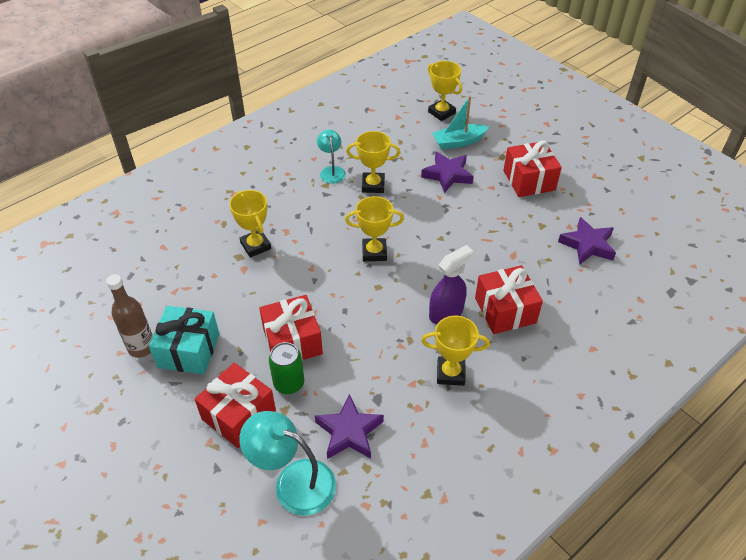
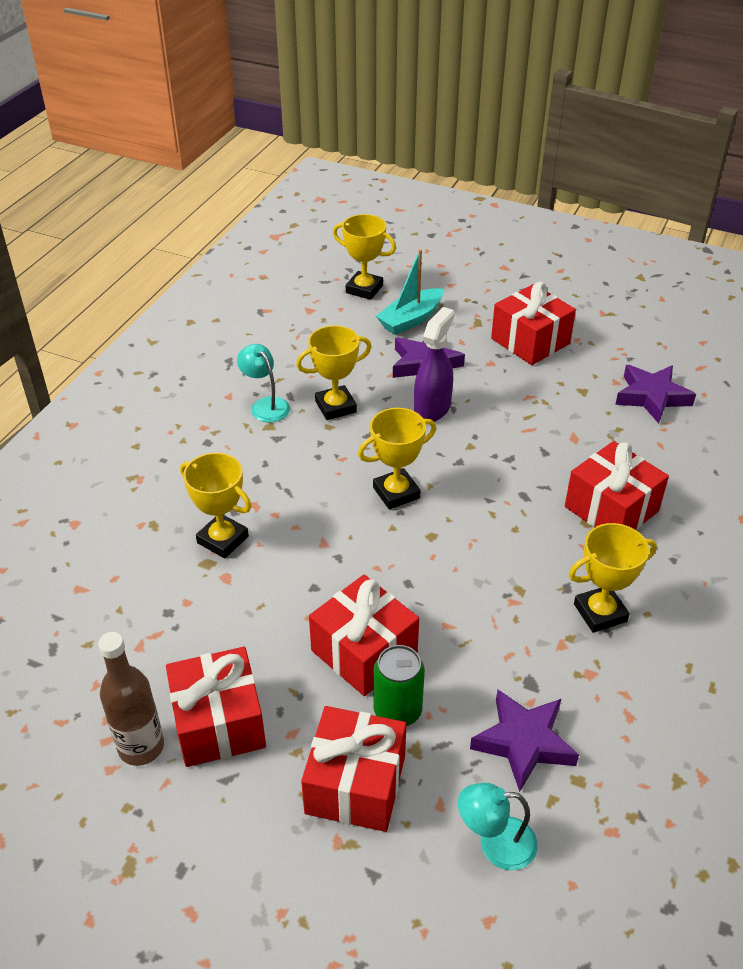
camera: 25 degrees left, 5 degrees down
(189, 350) = (219, 723): turquoise gift -> red gift
(293, 481) = (495, 843): turquoise lamp -> turquoise lamp, size x0.61
(446, 313) = (542, 538): purple spray bottle -> purple spray bottle (432, 408)

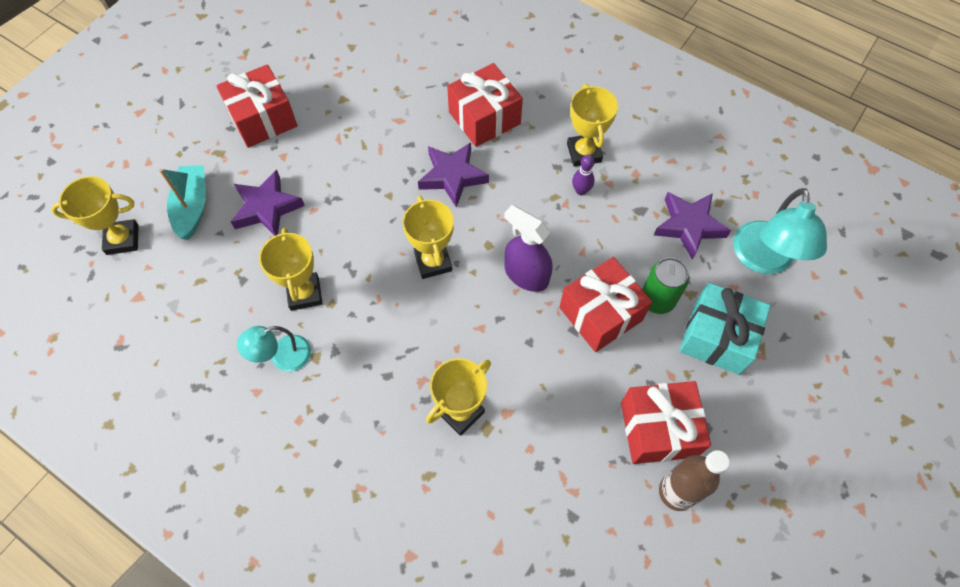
camera: 80 degrees left, 20 degrees up
(355, 784) = (717, 337): red gift -> turquoise gift
(364, 289) = (122, 239): yellow trophy -> yellow trophy turned 45 degrees clockwise
(411, 319) = (192, 207): turquoise boat -> turquoise boat turned 150 degrees counterclockwise
(432, 408) = (332, 214): purple spray bottle -> purple spray bottle (526, 275)
(495, 843) = (763, 260): turquoise lamp -> turquoise lamp, size x1.65
(538, 615) = (581, 191): none -> purple bowling pin
(652, 397) = (365, 56): purple star -> purple star (452, 176)

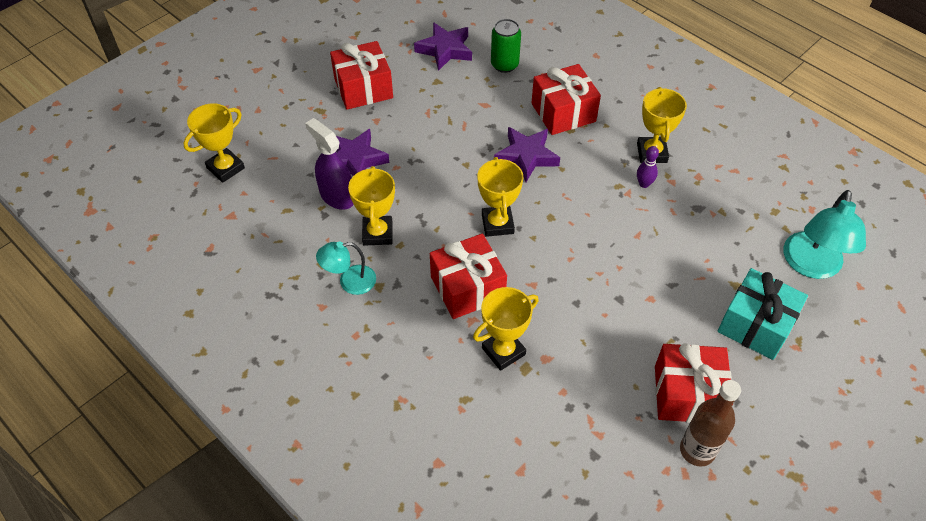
camera: 10 degrees right, 10 degrees down
(122, 239) = (225, 168): yellow trophy -> yellow trophy turned 45 degrees counterclockwise
(192, 207) = (290, 150): turquoise boat -> none
(526, 275) = (582, 246): purple spray bottle -> purple spray bottle (337, 196)
(600, 314) = (647, 289): red gift -> red gift (467, 288)
(657, 299) = (703, 285): green can -> green can (504, 65)
(689, 226) = (742, 227): purple star -> purple star (445, 50)

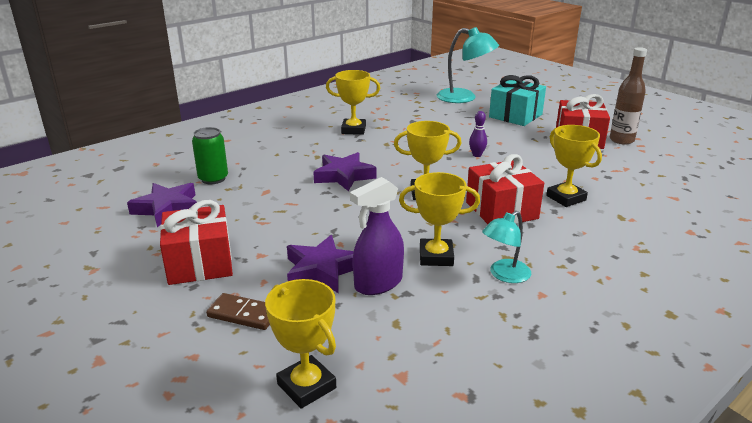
camera: 85 degrees left, 25 degrees down
(300, 125) = (243, 314): none -> brown domino
(350, 282) = (504, 275): turquoise lamp -> turquoise lamp turned 60 degrees clockwise
(563, 112) = (294, 157): red gift -> none
(644, 184) = (386, 135): purple bowling pin -> purple bowling pin (477, 155)

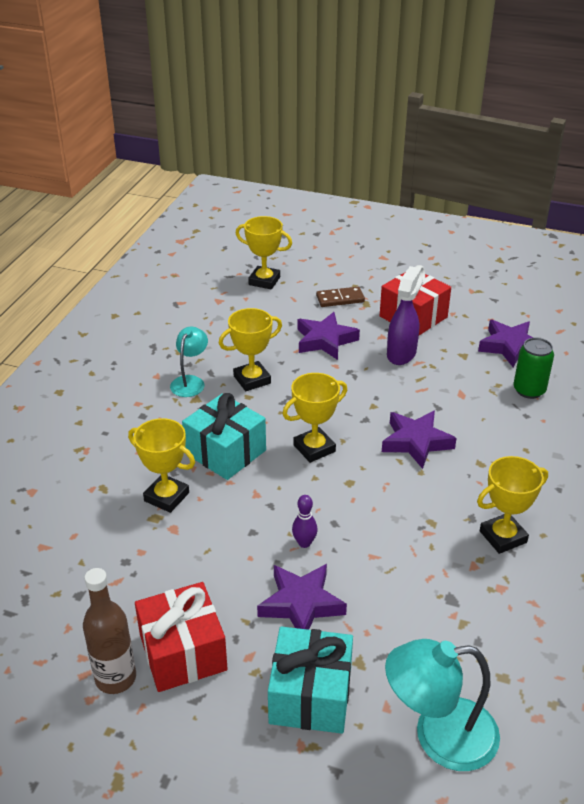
camera: 150 degrees right, 10 degrees up
(378, 283) = (277, 344): purple spray bottle -> purple spray bottle (401, 354)
(498, 137) = (301, 604): none -> purple star
(501, 210) = (225, 452): red gift -> turquoise gift

